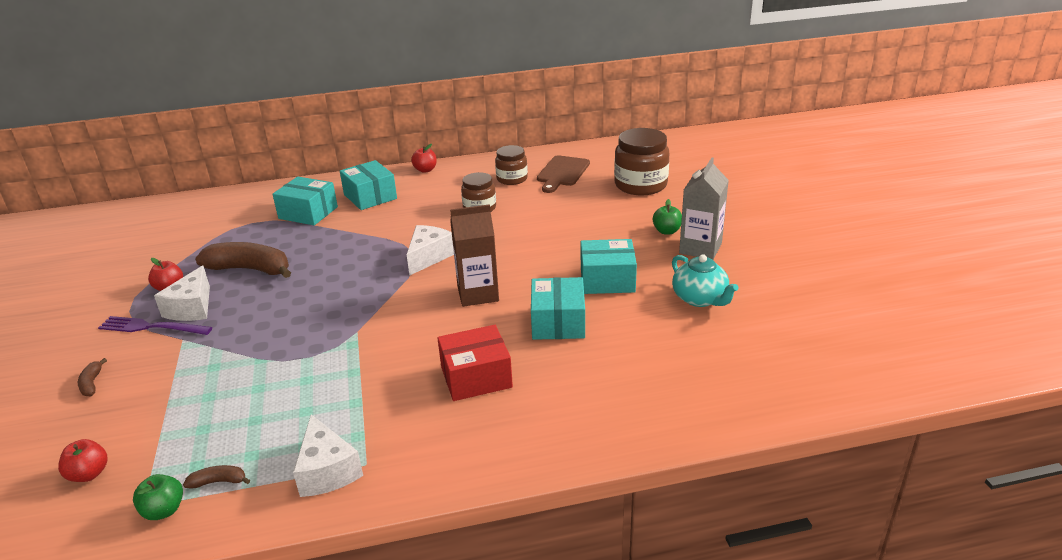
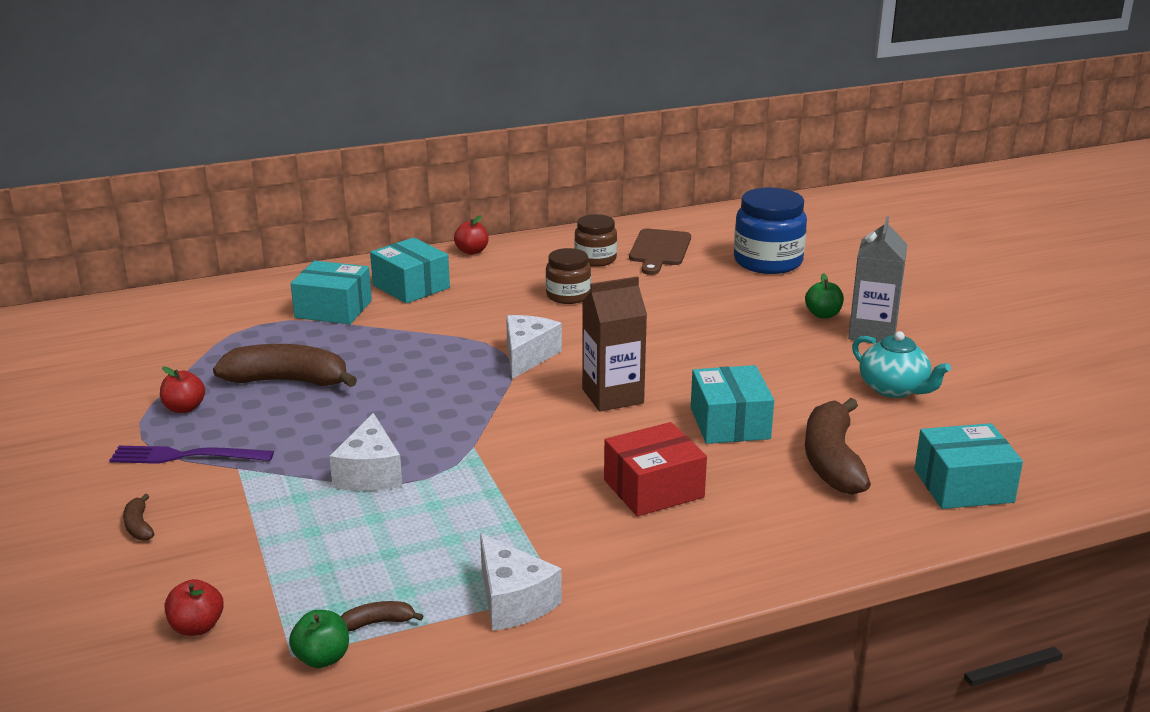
camera: 10 degrees left, 5 degrees down
(192, 308) = (230, 430): white cheese -> white cheese (370, 473)
(607, 280) = (771, 373): turquoise box -> turquoise box (963, 486)
(627, 360) = (832, 460): none -> brown banana
(640, 185) = (768, 262): brown jar -> blue jar

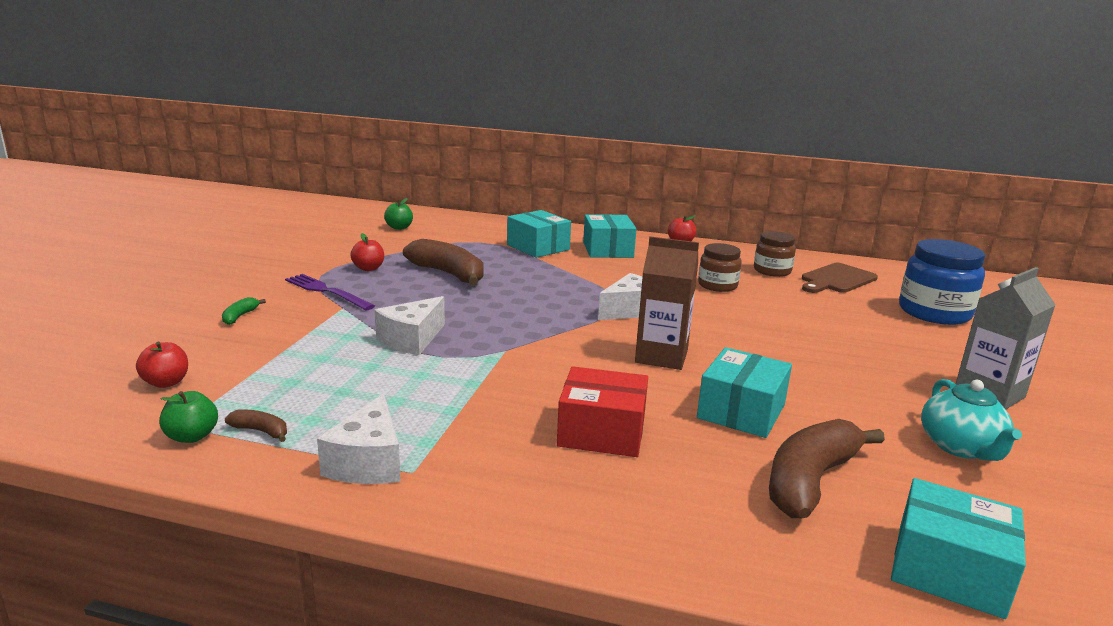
camera: 35 degrees right, 5 degrees down
(139, 526) = (240, 316): brown banana -> green banana
(823, 315) = (947, 364): green apple -> green apple (399, 228)

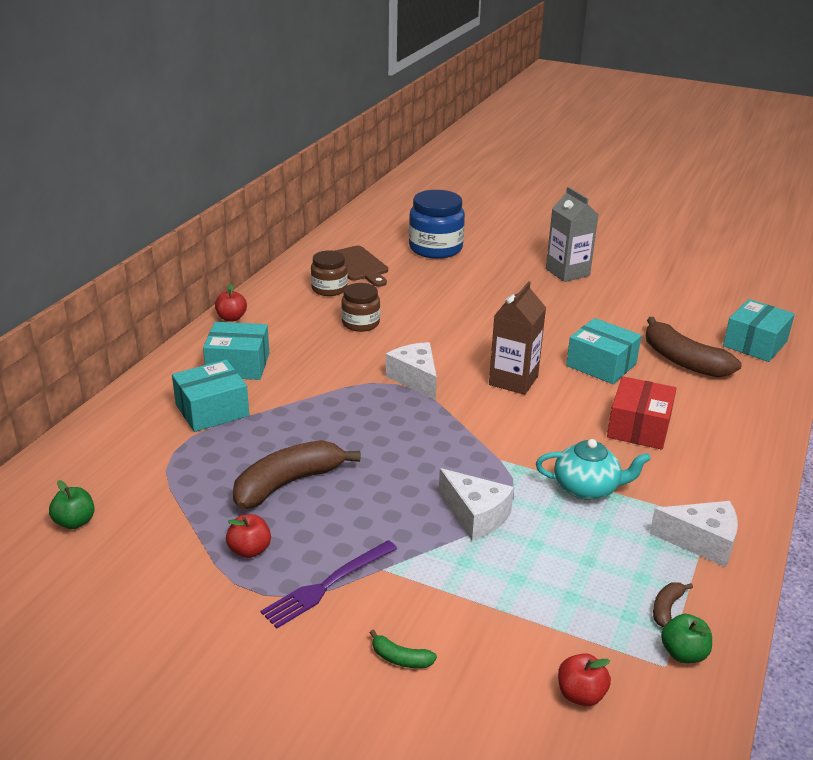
camera: 80 degrees left, 10 degrees up
(960, 447) = (635, 303): turquoise teapot -> turquoise teapot (587, 488)

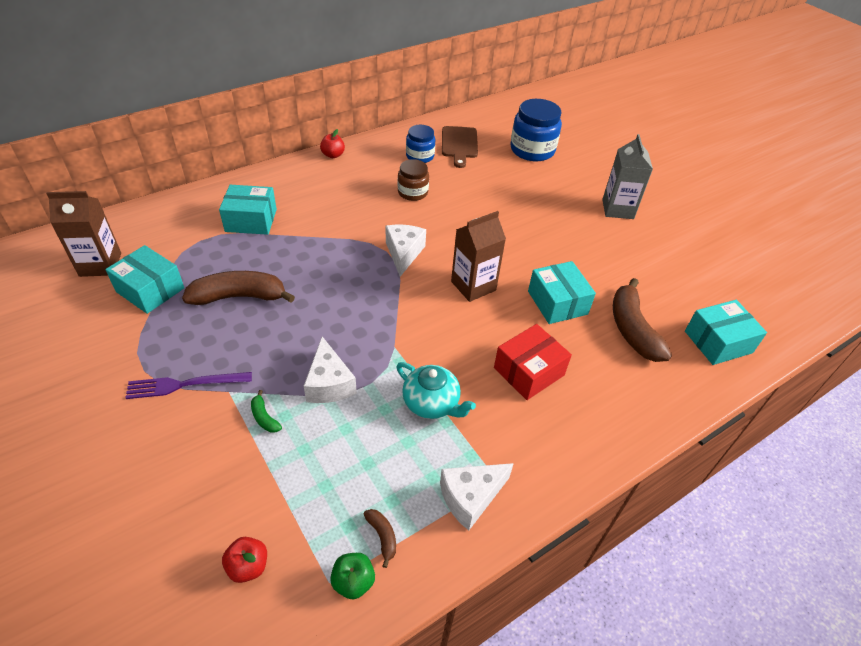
camera: 30 degrees right, 15 degrees up
(75, 522) = (100, 264): green apple -> brown carton
(238, 365) = (300, 193): turquoise box -> turquoise box (150, 290)
(250, 550) = (168, 334): red apple -> none
(329, 289) = (420, 156): brown jar -> blue jar
(400, 658) = (170, 464): green banana -> green banana (264, 417)
(666, 608) = (382, 536): brown banana -> brown banana turned 90 degrees clockwise
(701, 542) = (470, 497): white cheese -> white cheese turned 105 degrees clockwise

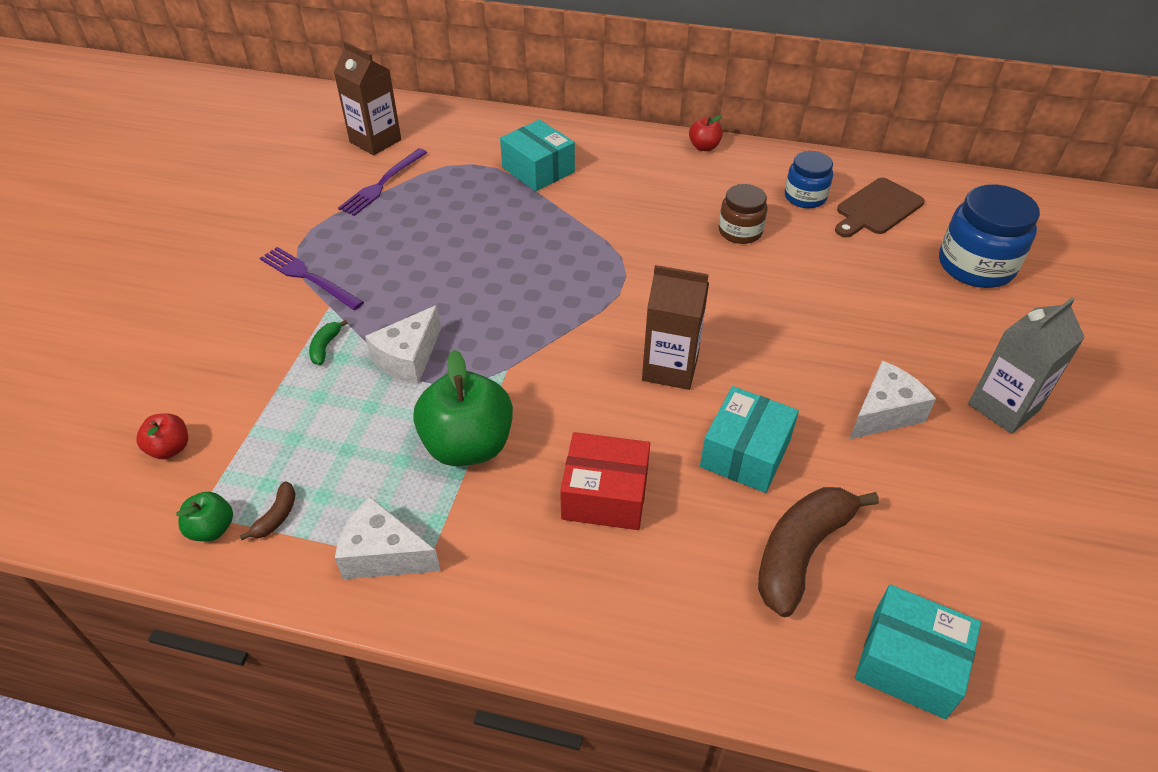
camera: 50 degrees right, 0 degrees up
(150, 290) = (382, 184): turquoise box -> purple fork
(239, 297) = (439, 233): brown banana -> none
(404, 253) = (641, 288): white cheese -> white cheese (884, 413)
(432, 403) = (468, 445): turquoise teapot -> green apple

